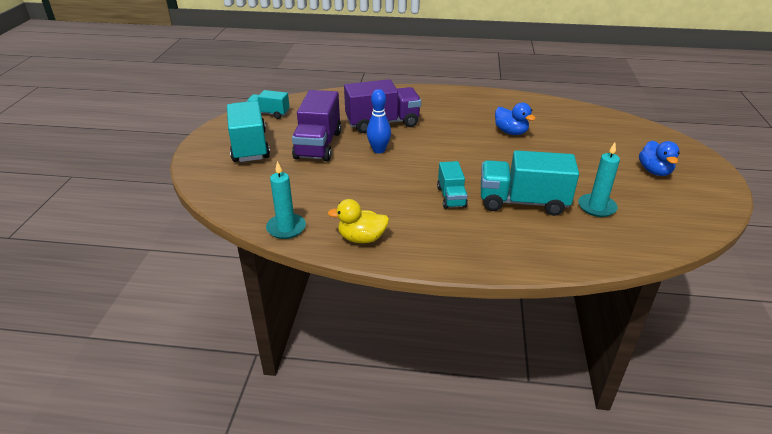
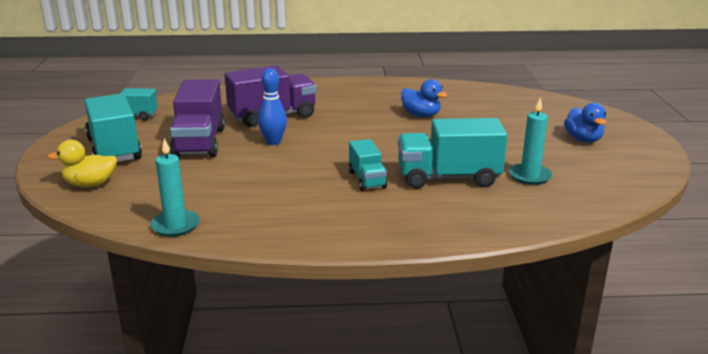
camera: 10 degrees left, 10 degrees down
(361, 238) = (270, 227): yellow duck -> yellow duck (90, 184)

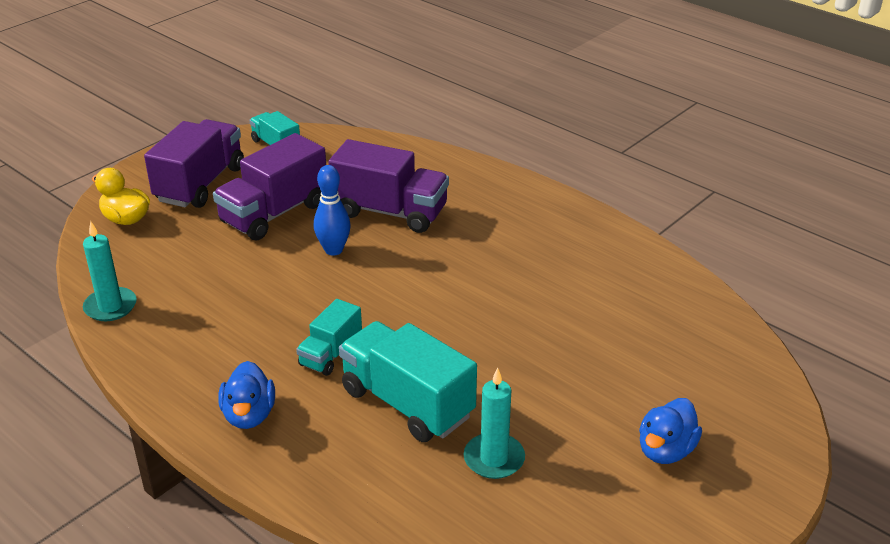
camera: 45 degrees right, 10 degrees up
(114, 149) = (200, 184): turquoise truck -> purple truck
(421, 115) = (542, 296): blue duck -> blue duck (249, 415)

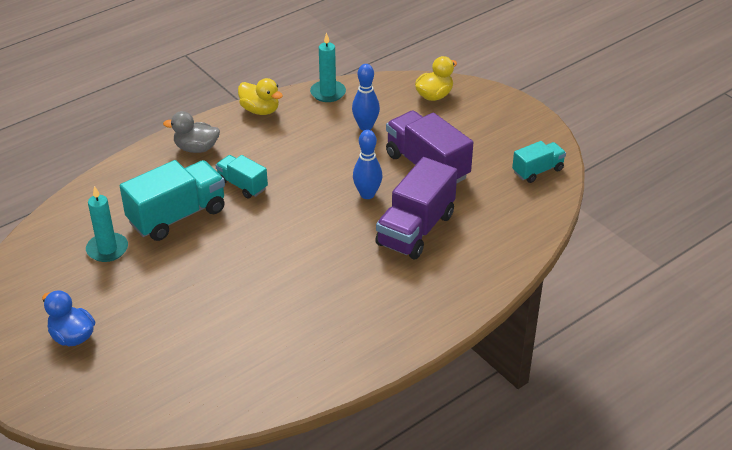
camera: 100 degrees right, 5 degrees up
(151, 365) = (260, 110): none -> yellow duck
(193, 265) = (365, 126): none -> blue bowling pin
(200, 184) = (478, 130): purple truck -> none
(249, 415) = (196, 148): blue duck -> grey duck

